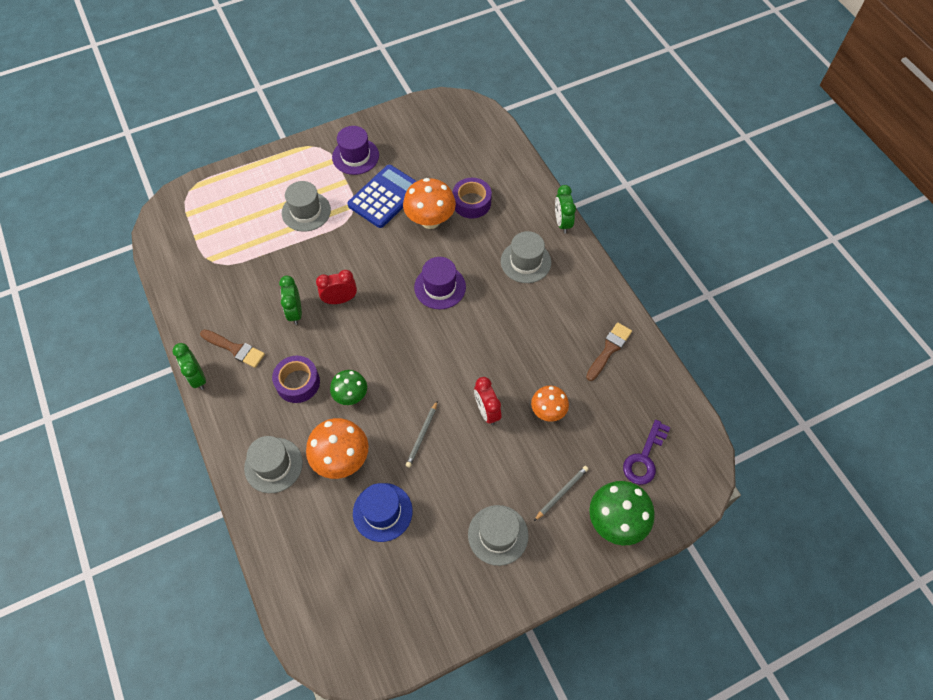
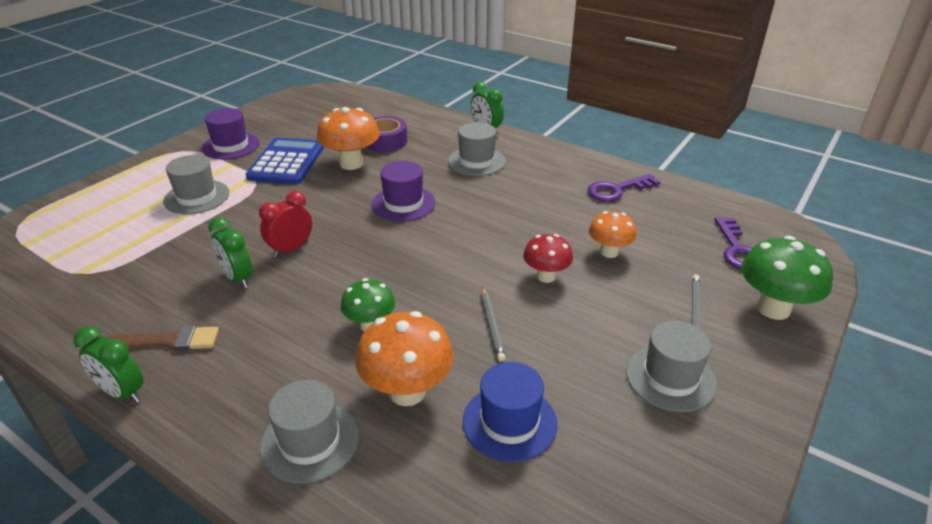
camera: 30 degrees left, 25 degrees down
(298, 383) = (286, 340): purple tape -> none
(487, 411) = (546, 276): red clock -> red mushroom
(609, 349) = (617, 190): brown brush -> purple key

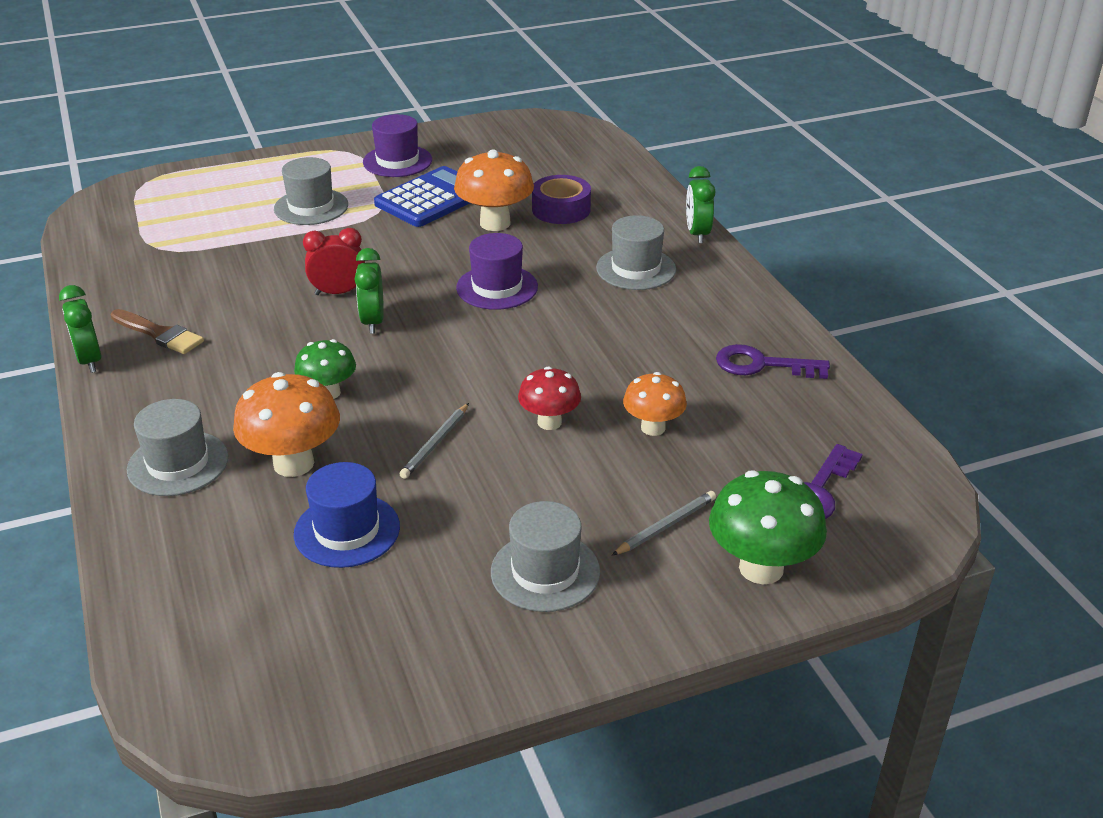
camera: 35 degrees right, 0 degrees up
(237, 278) = (265, 302): green clock -> green clock (373, 322)

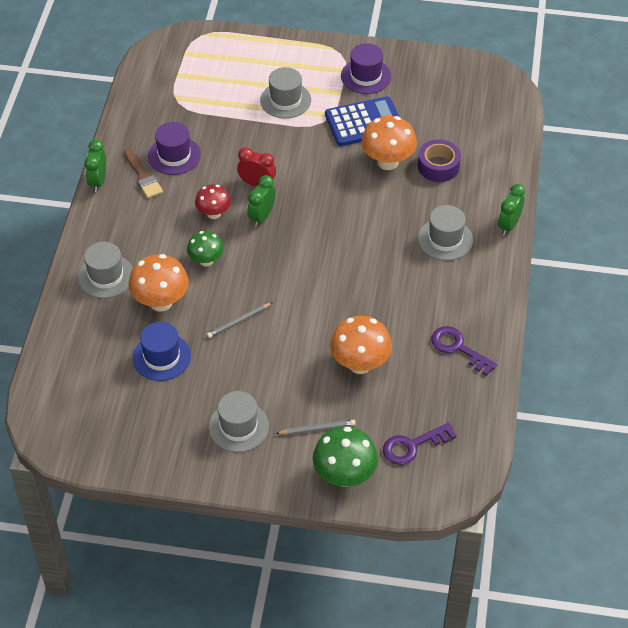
camera: 30 degrees right, 15 degrees up
(497, 287) = (350, 219): purple hat -> purple hat (174, 155)
(549, 422) = (307, 334): red mushroom -> red mushroom (213, 213)
(653, 428) = (360, 364): orange mushroom -> orange mushroom, size x1.58

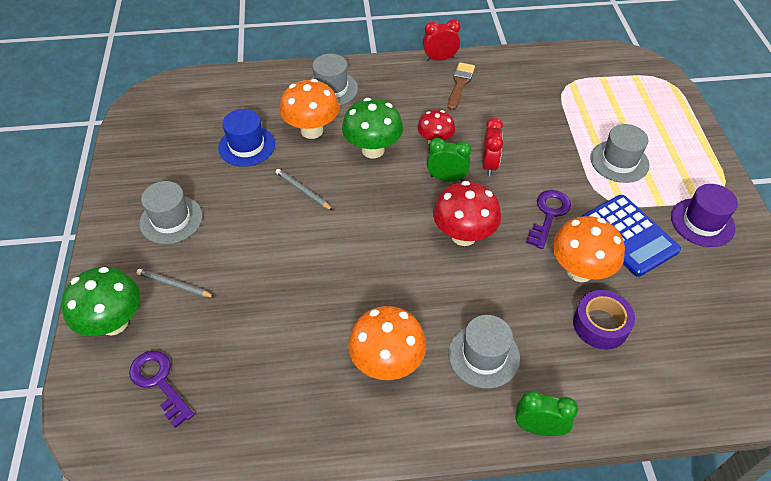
camera: 75 degrees right, 0 degrees up
(98, 181) = (440, 59): green clock -> red clock
(143, 176) = (460, 84): brown brush -> brown brush turned 150 degrees clockwise
(174, 155) = (496, 98): purple hat -> none
(206, 260) = (373, 150): green mushroom -> green mushroom, size x1.58
(317, 429) = (174, 285): grey pencil -> grey pencil turned 135 degrees clockwise
(329, 222) = (463, 235): none -> red mushroom
(360, 364) = (269, 305): orange mushroom -> orange mushroom (387, 363)
(458, 348) = (314, 404): purple key -> purple key (548, 215)

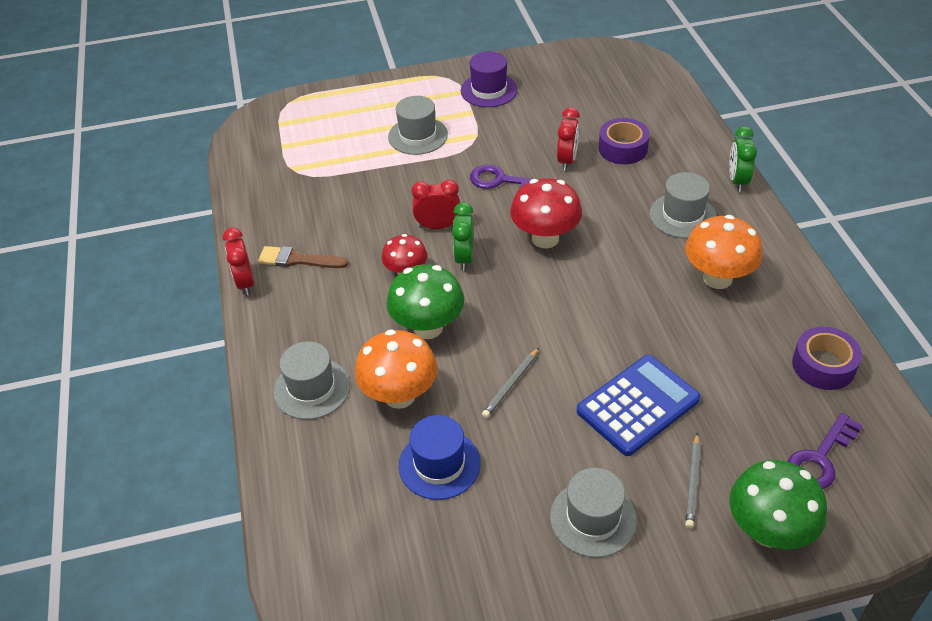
camera: 95 degrees left, 5 degrees down
(254, 422) = (823, 365): none -> purple tape
(579, 271) = (567, 160): orange mushroom -> red clock
(628, 235) = (516, 132): blue calculator -> blue calculator (638, 405)

